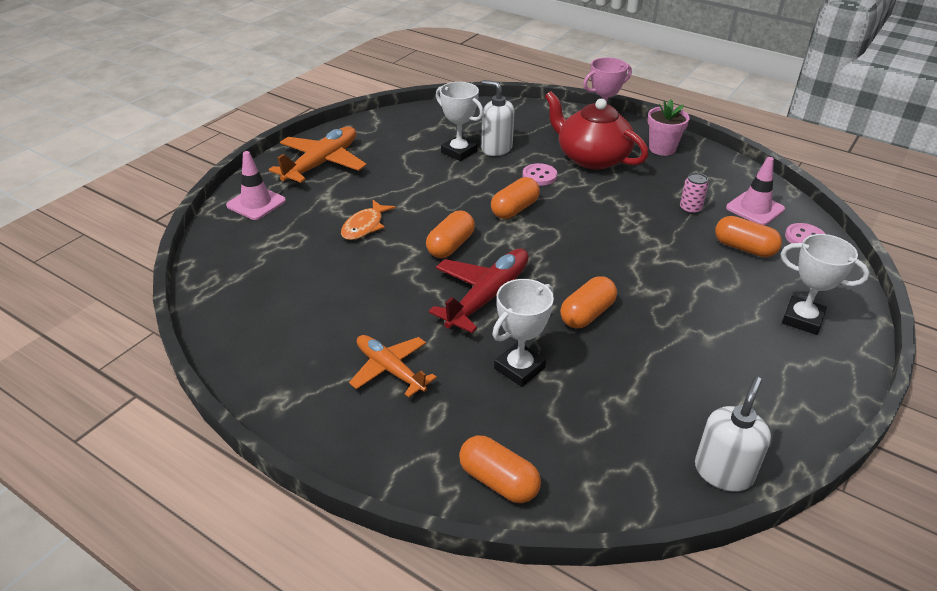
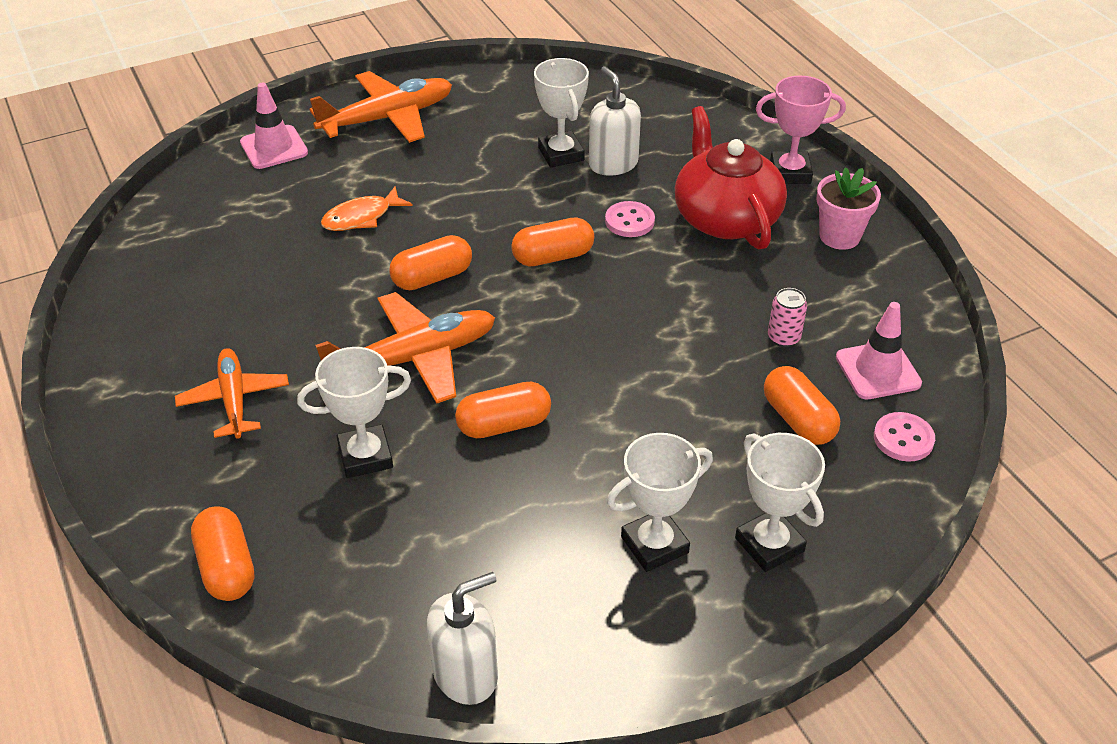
camera: 30 degrees right, 5 degrees up
(488, 298) = (413, 359): red plane -> orange plane
(745, 346) = (654, 545): none -> white trophy

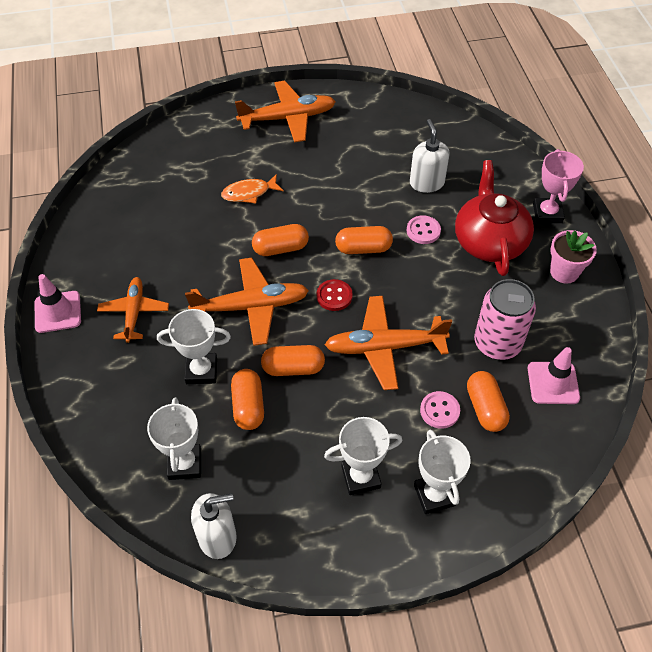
camera: 15 degrees right, 10 degrees up
(227, 567) = (99, 429): orange capsule -> orange capsule (248, 406)
(274, 147) = (209, 128): pink traffic cone -> pink traffic cone (58, 312)
(532, 323) = (334, 296): none -> red button
(561, 154) = (394, 168): white trophy -> white trophy (185, 464)
(628, 372) = (385, 347): none -> orange plane
(783, 338) = (497, 343): pink can -> pink can, size x2.12
(790, 172) = (547, 213): pink trophy -> pink trophy turned 75 degrees clockwise
(903, 439) = (551, 439): pink button -> pink button (439, 411)

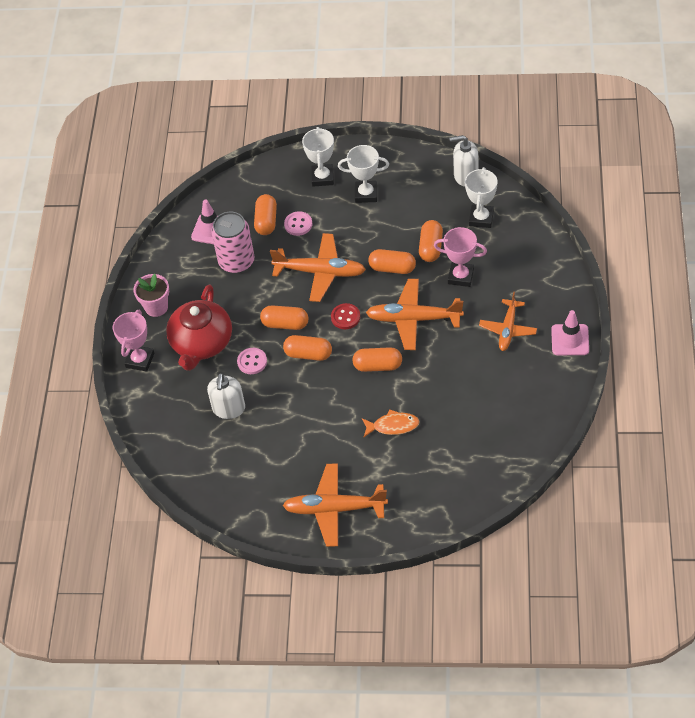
camera: 160 degrees left, 0 degrees up
(201, 371) = (460, 276): white trophy -> pink trophy
(403, 277) = (285, 324): none -> orange capsule

